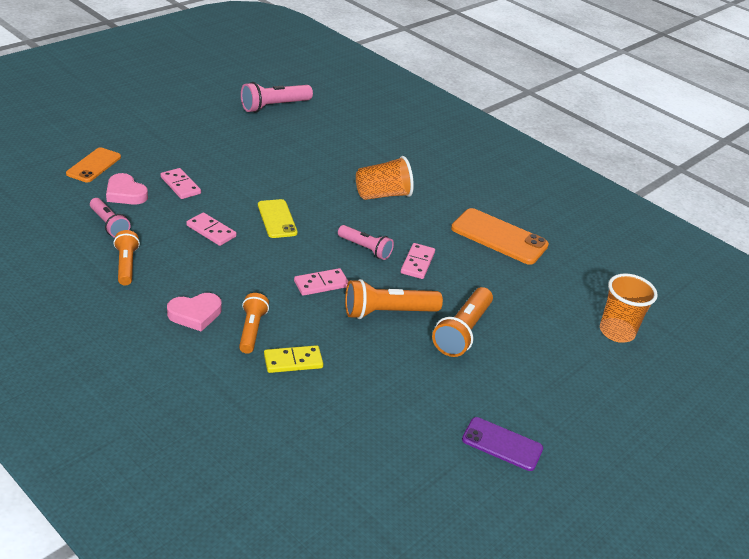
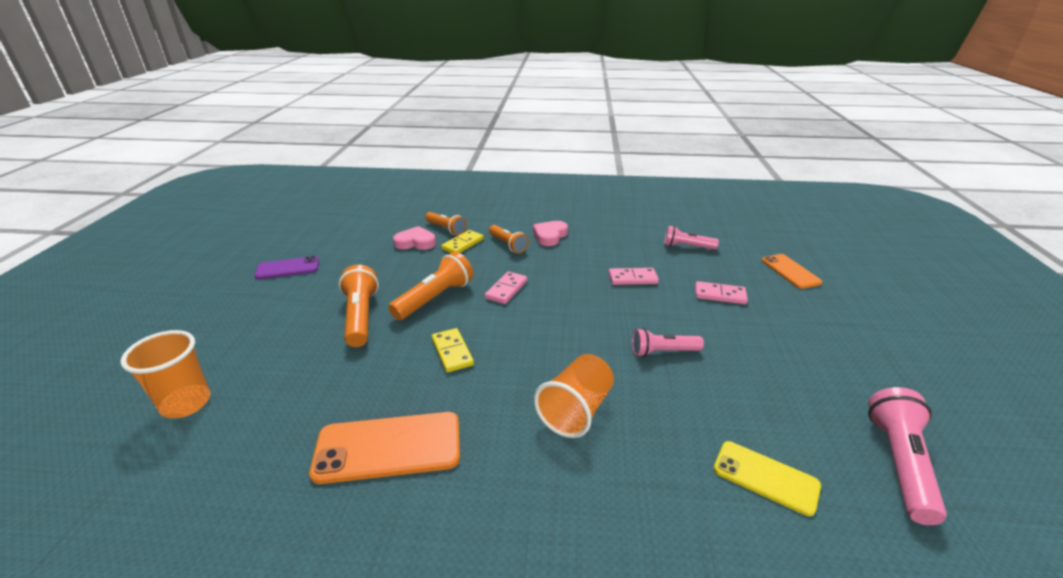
camera: 145 degrees right, 5 degrees down
(125, 193) = (728, 267): pink heart -> pink heart (415, 242)
(126, 265) = (629, 235): orange flashlight -> orange flashlight (446, 229)
(277, 219) = (613, 315): yellow phone -> yellow phone (765, 477)
(365, 249) = (512, 336): pink flashlight -> pink flashlight (663, 352)
(417, 263) = (452, 352): pink domino -> yellow domino

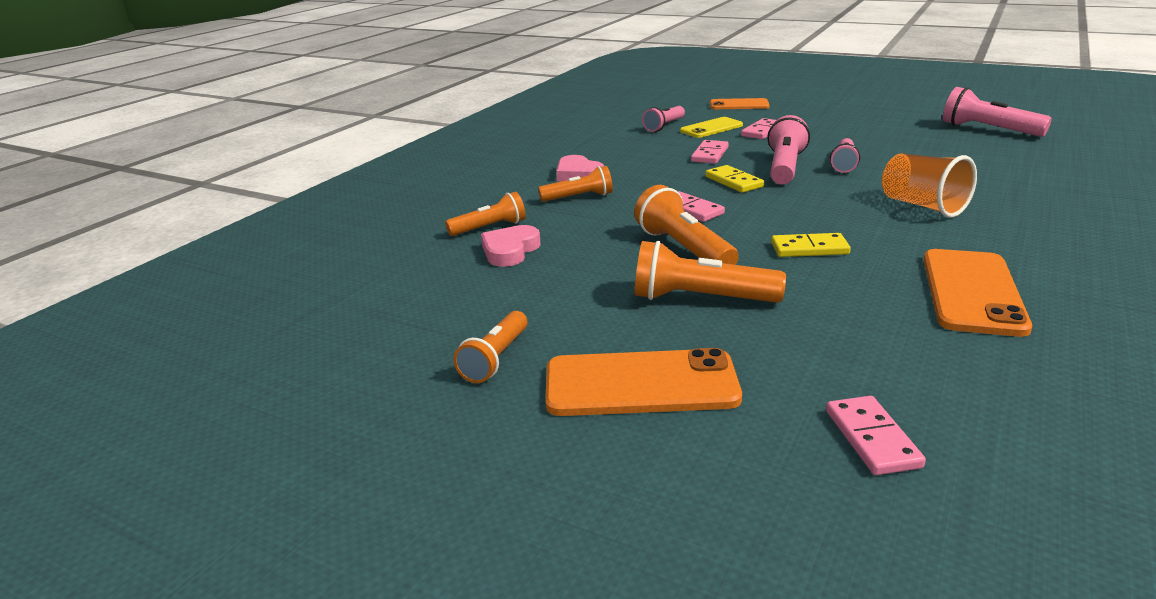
camera: 65 degrees left, 5 degrees down
(186, 403) = (872, 438): orange cup -> pink domino
(258, 314) = (641, 384): none -> orange phone
(288, 268) = (495, 359): purple phone -> orange flashlight
(463, 244) = (549, 221): yellow domino -> yellow domino (733, 182)
(628, 319) = (784, 167): none -> pink flashlight
(765, 477) = (1004, 162): yellow phone -> yellow phone (711, 128)

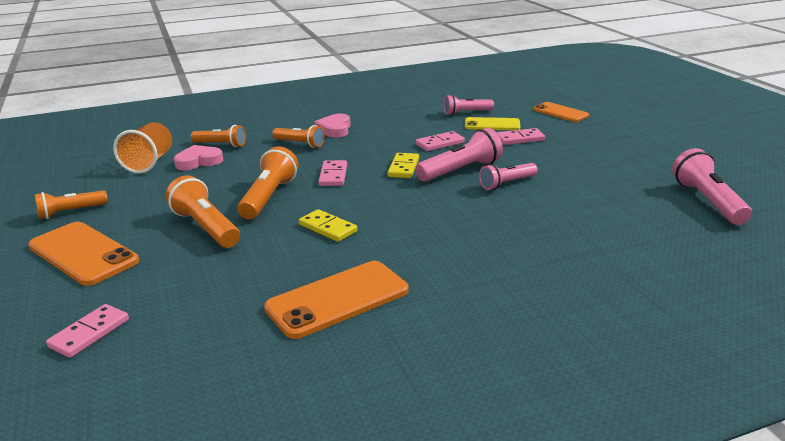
camera: 40 degrees right, 0 degrees up
(923, 206) = (472, 235): orange cup -> orange cup (149, 162)

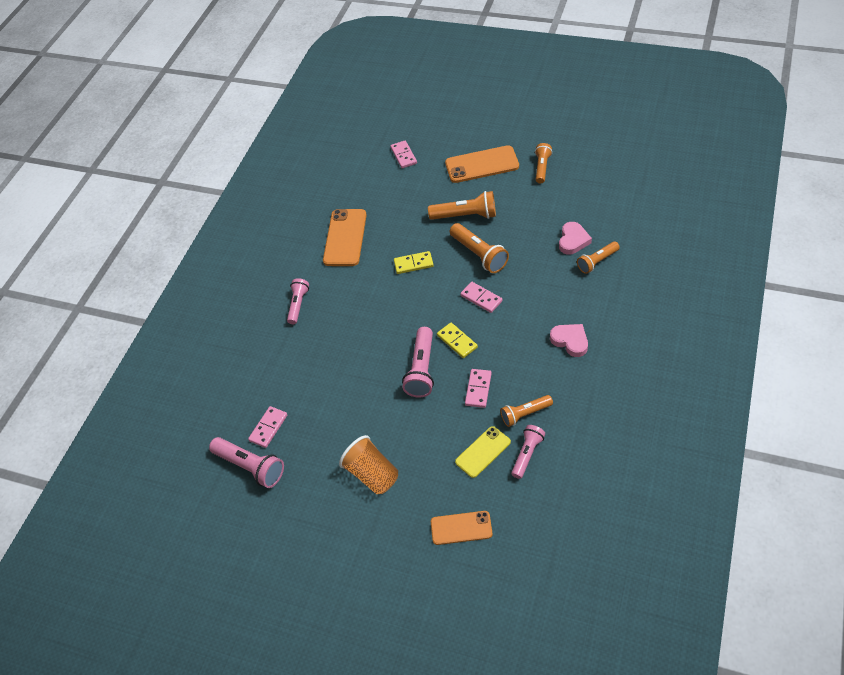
camera: 135 degrees right, 25 degrees up
(149, 162) = (594, 216): orange cup -> orange cup (372, 474)
(300, 144) = (557, 306): orange flashlight -> orange flashlight (525, 414)
(507, 183) = (379, 380): pink flashlight -> pink flashlight (298, 305)
(520, 139) = (437, 447): pink domino -> pink domino (268, 428)

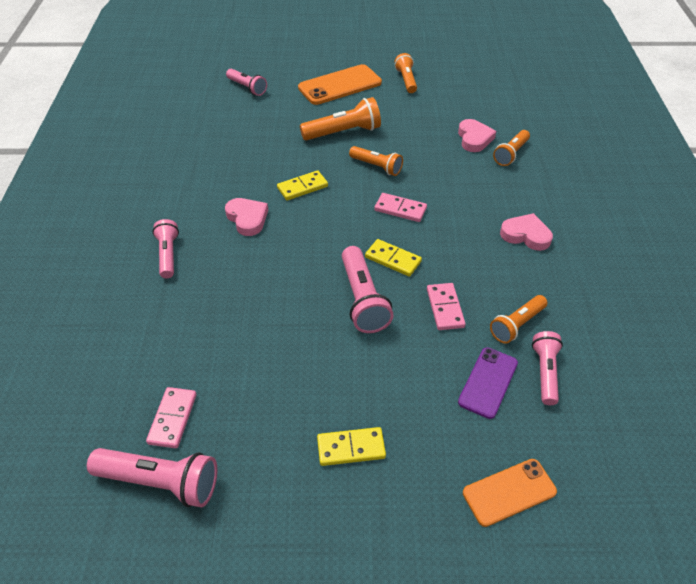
camera: 25 degrees left, 5 degrees down
(345, 238) = (206, 173): orange phone -> none
(363, 285) = (247, 218): none -> pink heart
(372, 474) = (351, 448): orange cup -> yellow domino
(403, 156) = (247, 88): pink domino -> pink flashlight
(479, 254) = (376, 167): orange flashlight -> orange flashlight, size x0.66
(483, 452) = (488, 382): yellow phone -> purple phone

